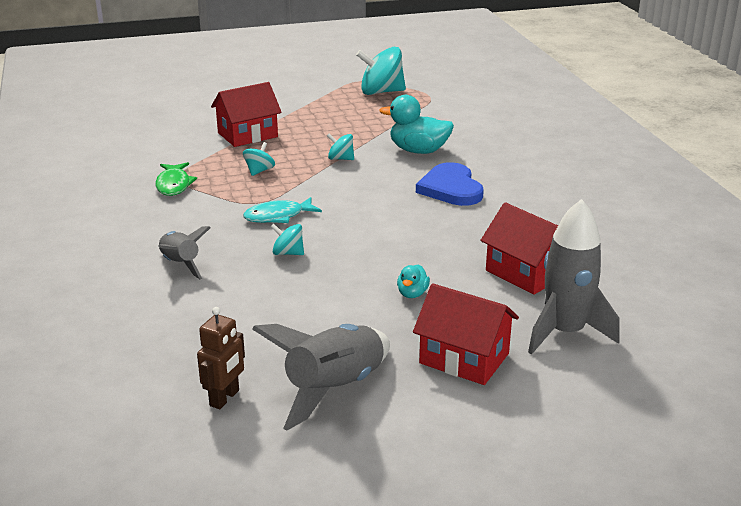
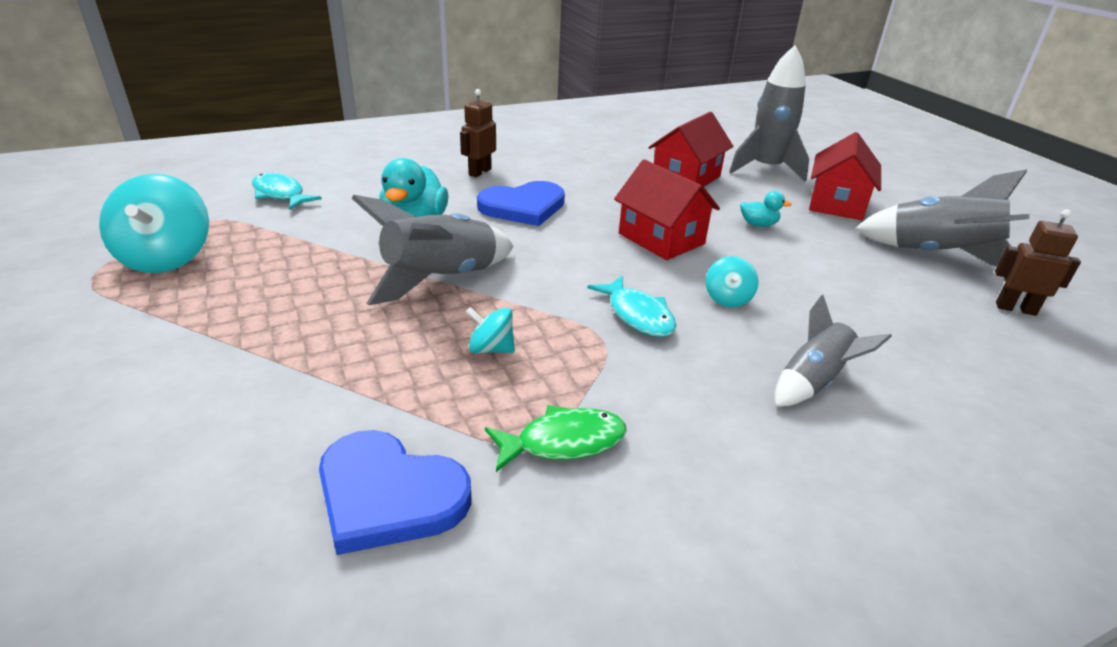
camera: 100 degrees left, 5 degrees up
(164, 149) = (389, 495): none -> blue heart
(247, 135) = (329, 382): red house -> red house (661, 239)
(340, 159) = (441, 279): turquoise spinning top -> grey rocket
(469, 110) = (280, 194): none -> turquoise fish
(522, 174) = (479, 172): none -> brown robot

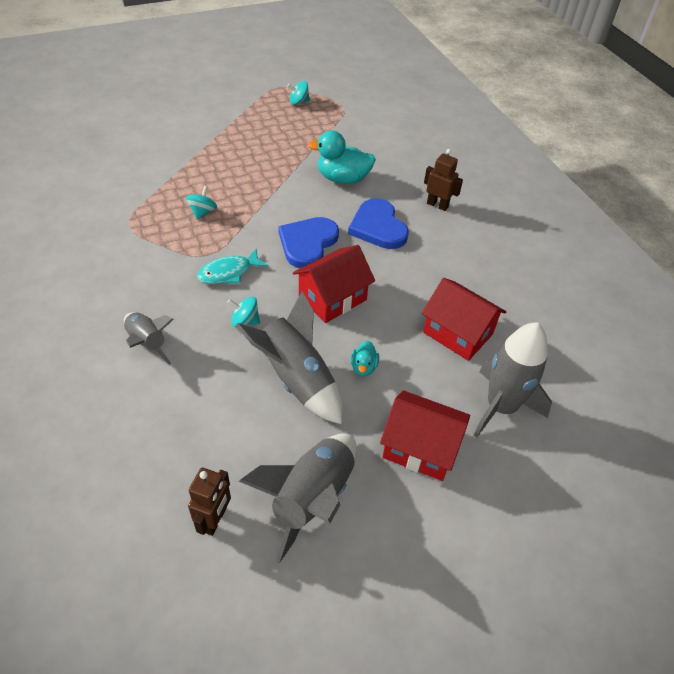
camera: 90 degrees right, 15 degrees up
(167, 258) = (298, 102): turquoise spinning top -> turquoise spinning top, size x0.51
(280, 194) = (380, 124): turquoise fish -> none
(389, 495) = (109, 186): blue heart -> blue heart (308, 243)
(441, 279) = (275, 192): grey rocket -> grey rocket (296, 379)
(563, 442) = (125, 235): green fish -> none

